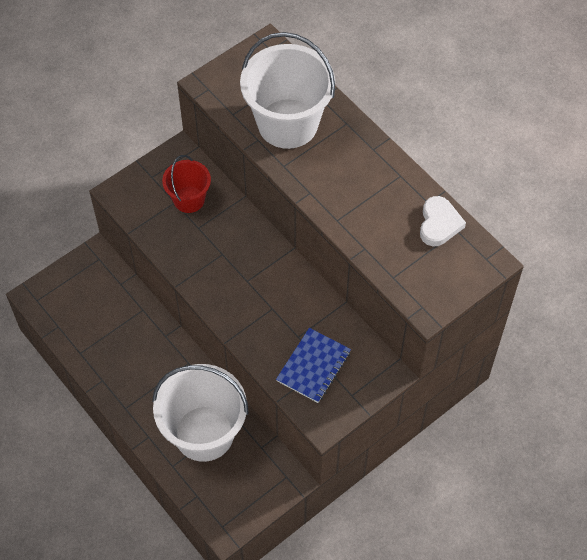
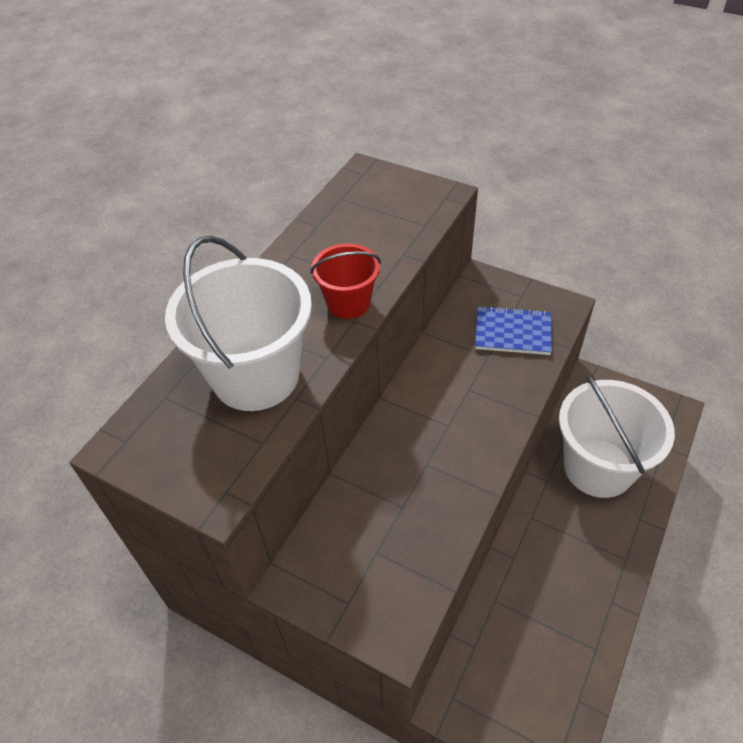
camera: 110 degrees left, 10 degrees down
(189, 199) = (364, 536): red bucket -> red bucket (348, 303)
(439, 224) = (340, 211): white heart -> none

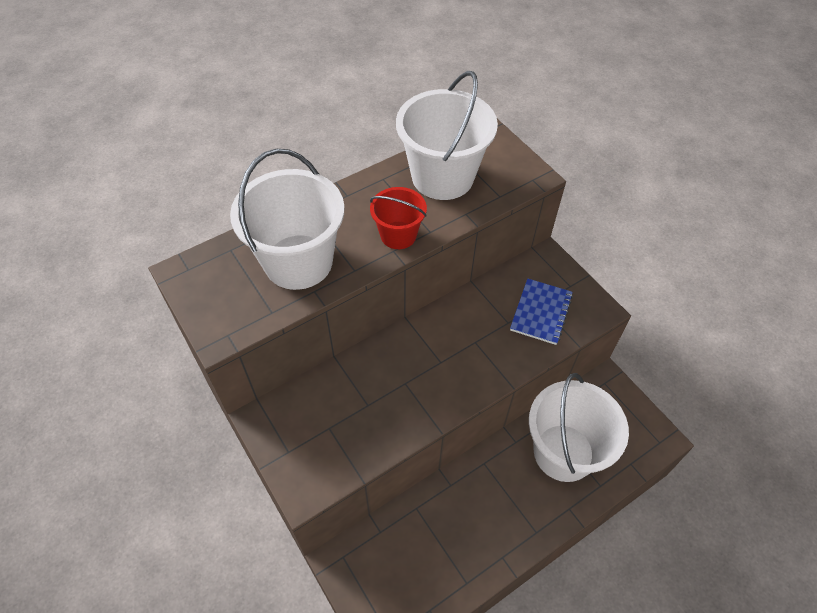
camera: 25 degrees right, 5 degrees up
(354, 229) = (442, 177): none -> white bucket
(512, 332) = (541, 312): blue notebook -> blue notebook turned 75 degrees clockwise

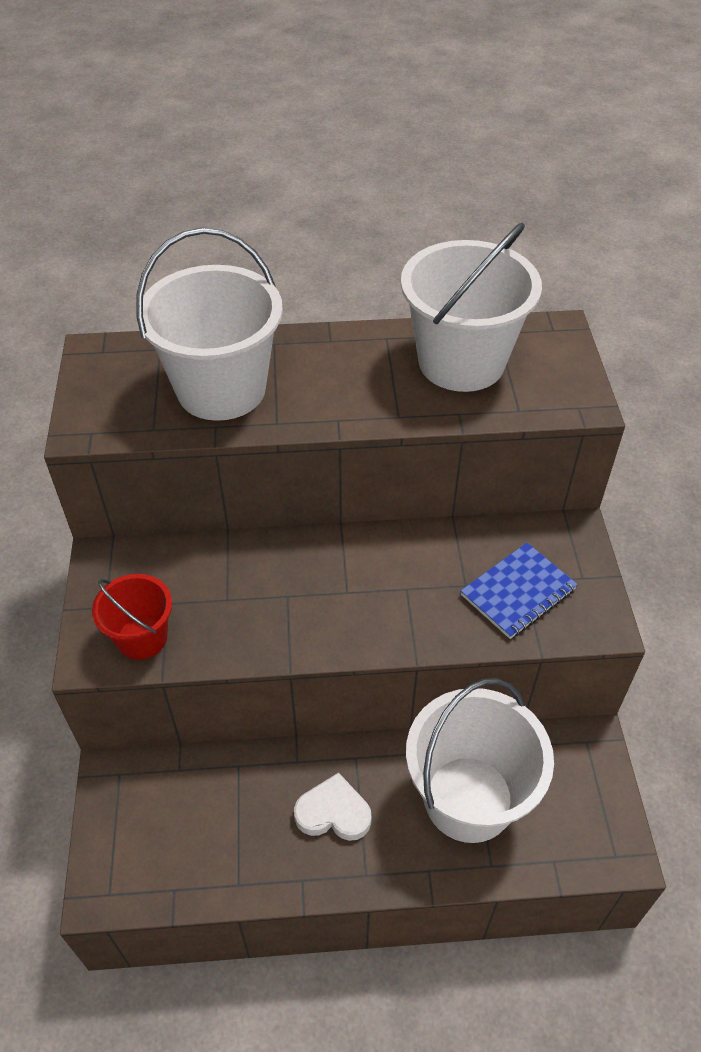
camera: 30 degrees right, 5 degrees down
(398, 235) = (356, 405): red bucket -> red bucket (142, 638)
(493, 505) = (333, 812): none -> white heart

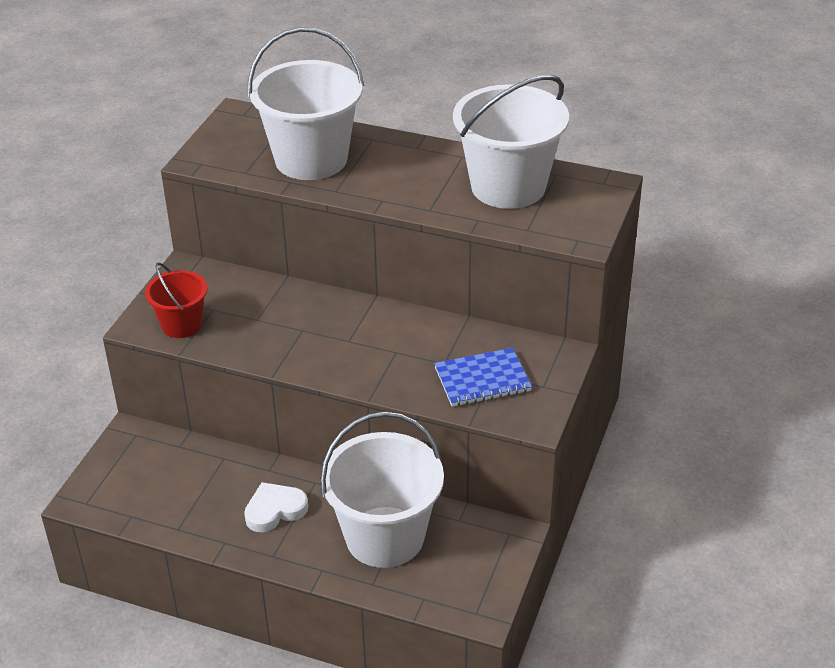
camera: 25 degrees right, 10 degrees down
(333, 812) = (275, 510): white heart -> white heart turned 60 degrees counterclockwise

